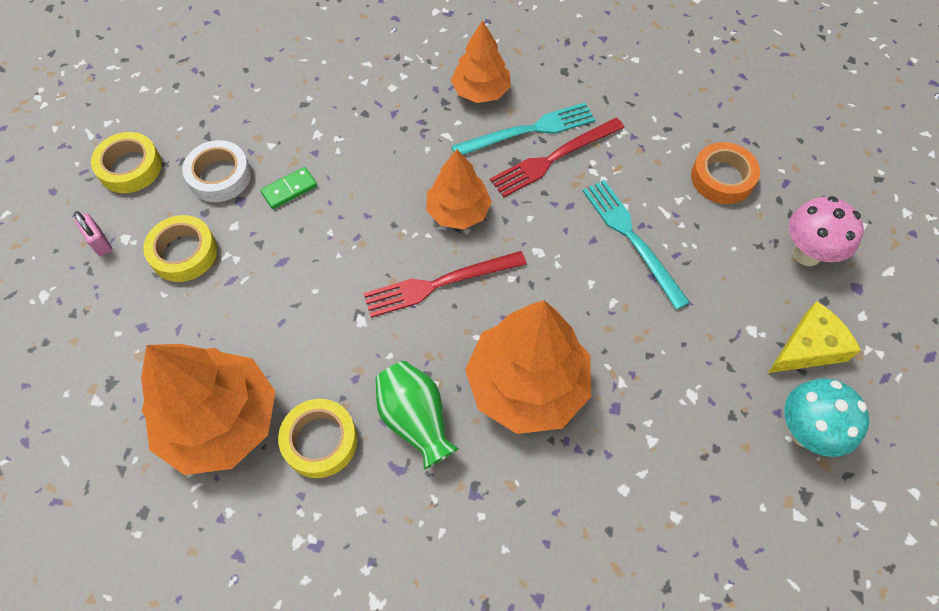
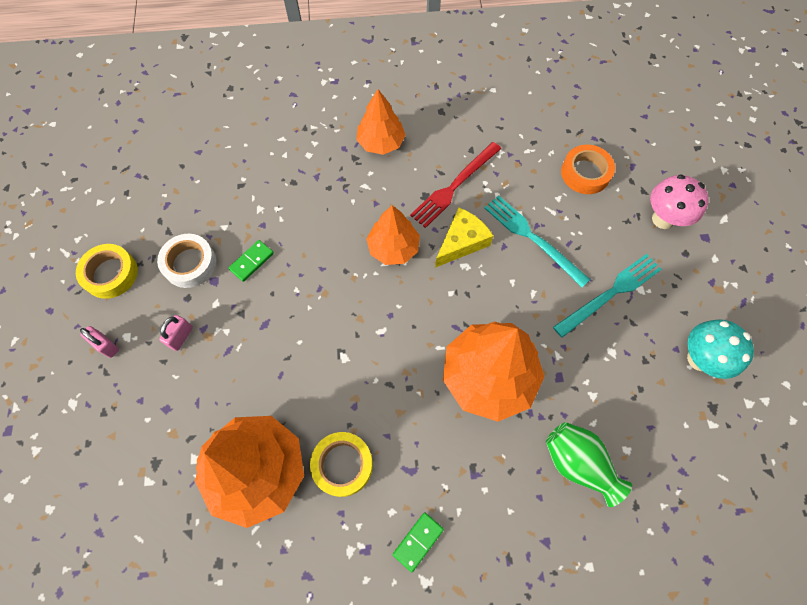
camera: 15 degrees left, 5 degrees up
(184, 253) = (181, 337): yellow tape -> pink padlock
(381, 553) = (418, 541): none -> green domino
(416, 420) = (412, 427): green vase -> green vase (578, 463)
(439, 284) = (397, 311): red fork -> none
(529, 130) = (428, 167): turquoise fork -> turquoise fork (610, 293)
(808, 347) = (684, 293): yellow cheese -> yellow cheese (462, 242)

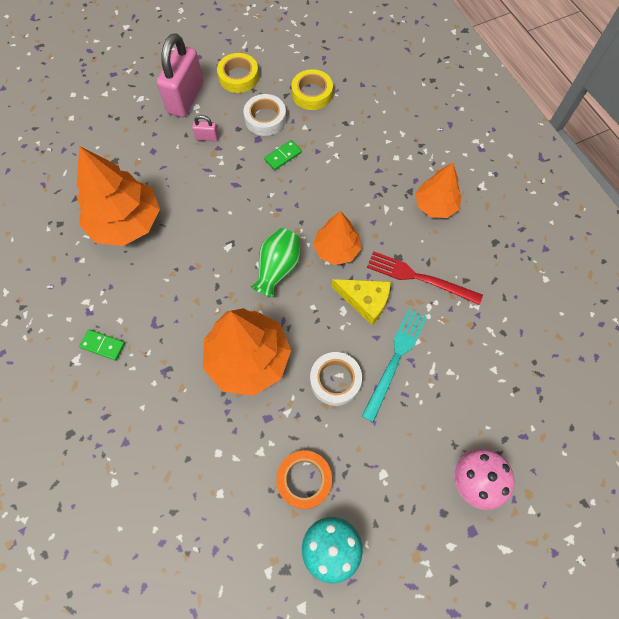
camera: 70 degrees right, 0 degrees up
(106, 345) = (186, 98): pink padlock -> pink padlock, size x2.34
(252, 261) = (283, 156): green domino -> green domino turned 60 degrees counterclockwise
(342, 465) = (145, 275): yellow tape -> yellow tape (312, 94)
(537, 299) = (335, 380): none -> white tape
(578, 463) = (195, 453): green vase -> green vase (278, 269)
(585, 173) = (491, 390): orange tape -> orange tape (304, 480)
(610, 293) = (367, 445): turquoise fork -> none

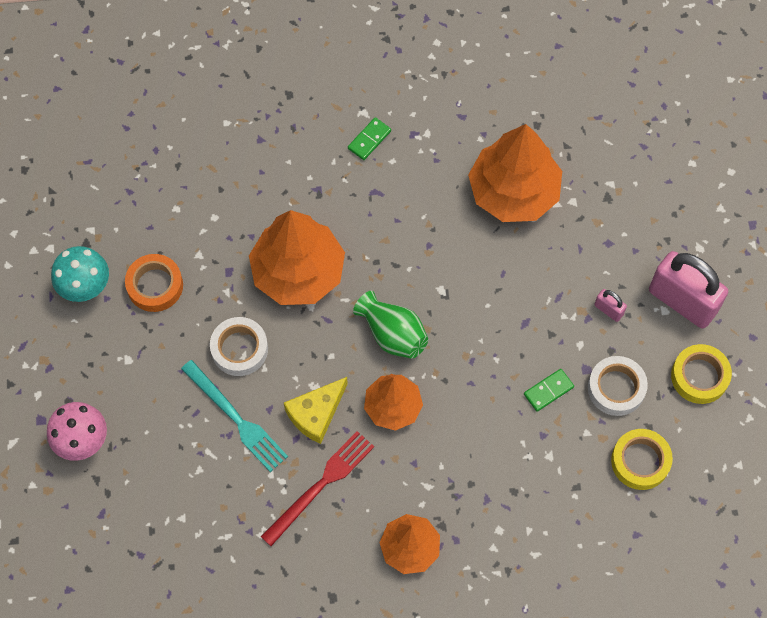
camera: 110 degrees right, 0 degrees up
(207, 137) = (608, 310): pink padlock -> pink padlock turned 75 degrees counterclockwise
(283, 156) = (548, 390): green domino -> green domino turned 75 degrees clockwise

